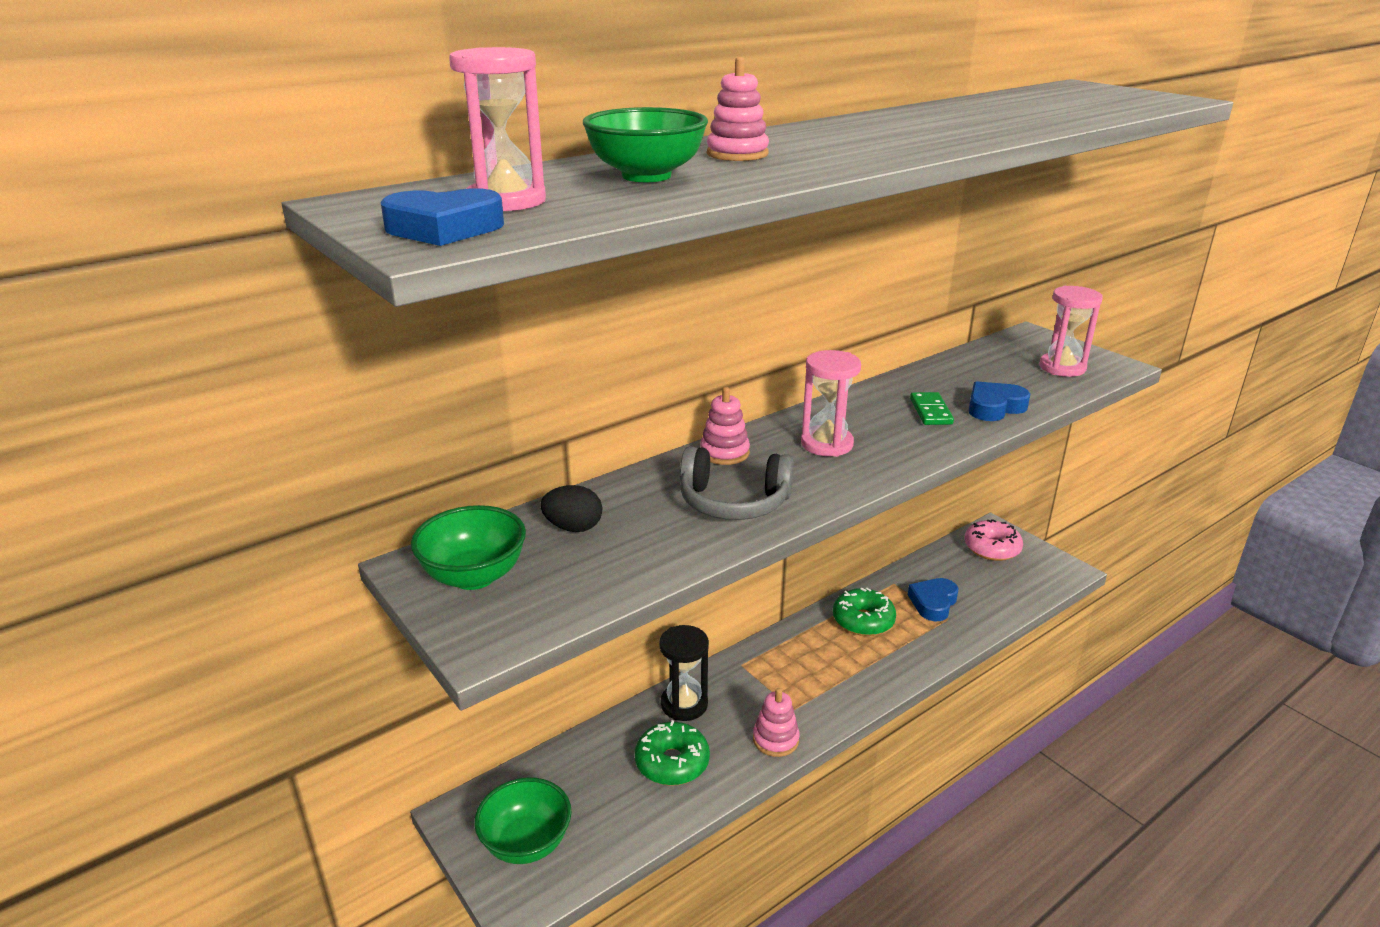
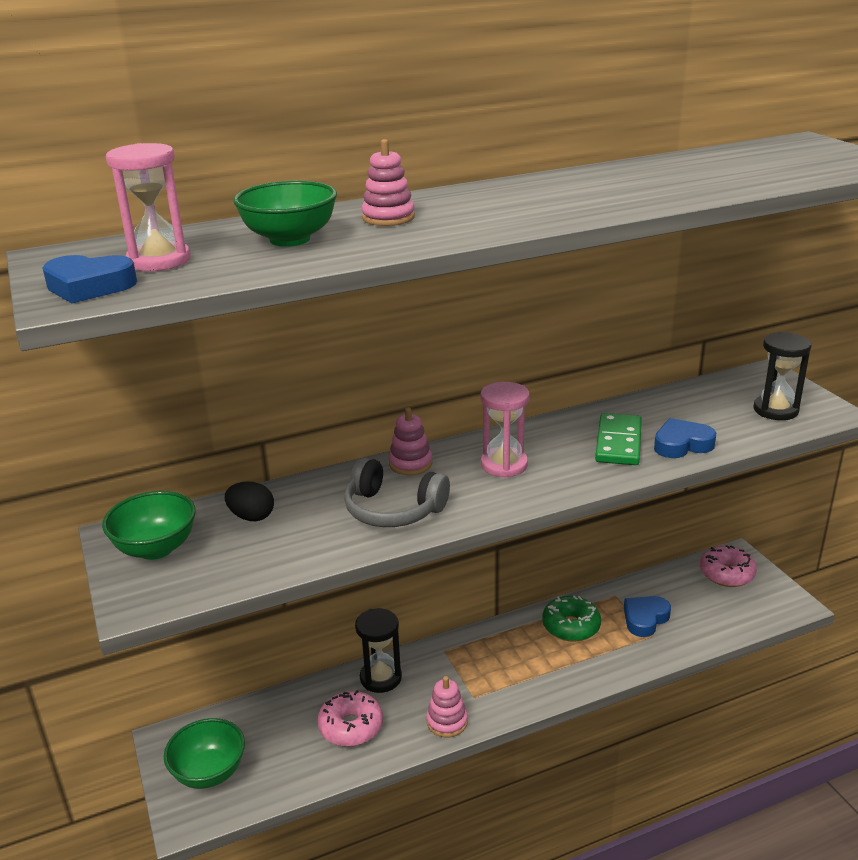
camera: 15 degrees right, 0 degrees up
(672, 762) = (351, 726): green donut -> pink donut
(930, 411) = (618, 443): green domino -> green domino, size x1.51
(1062, 367) = (775, 410): pink hourglass -> black hourglass

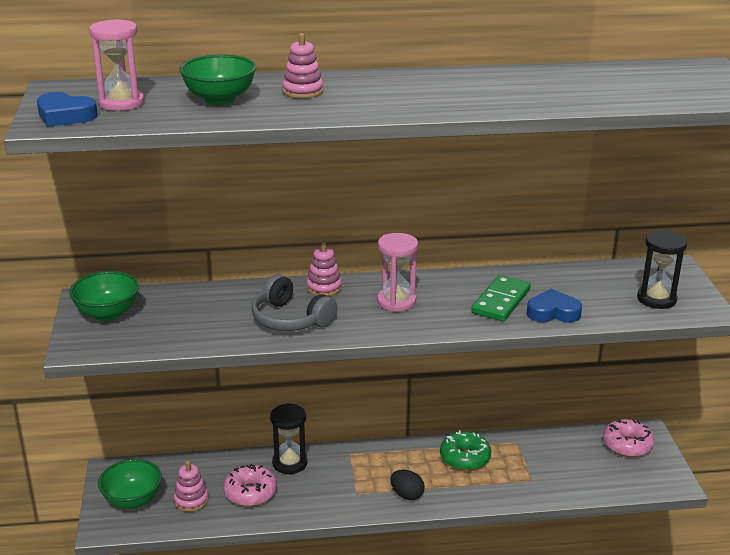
camera: 15 degrees right, 0 degrees up
(251, 517) = (185, 304): black egg -> black egg (407, 495)
(447, 722) = (326, 506): pink stacking toy -> pink stacking toy (191, 500)
(645, 619) = (532, 465): blue heart -> none

